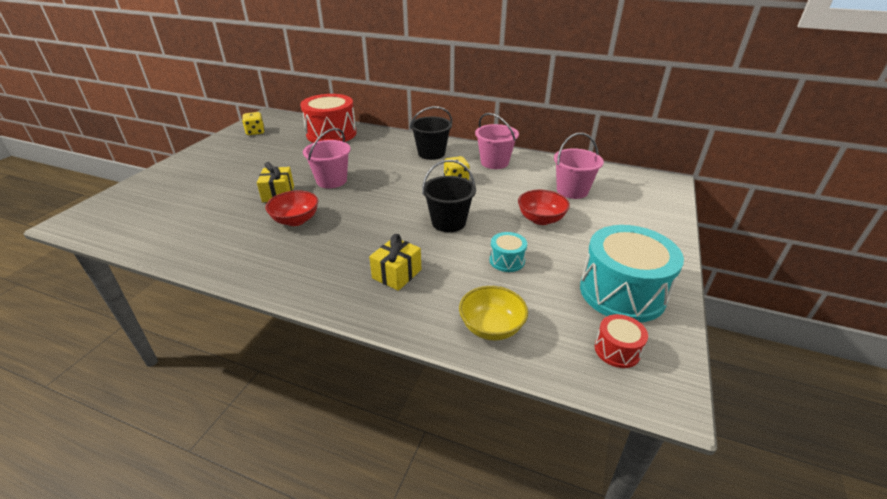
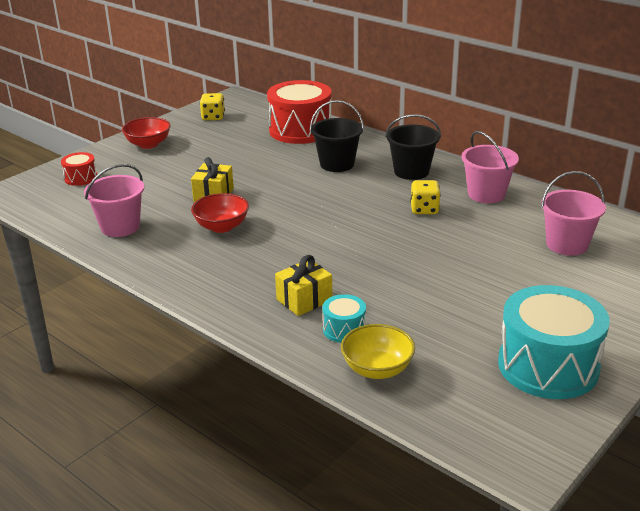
camera: 20 degrees right, 5 degrees down
(331, 181) = (277, 188): pink bucket -> pink bucket (120, 227)
(448, 222) = (389, 256): black bucket -> black bucket (337, 164)
(507, 260) = (433, 309): turquoise drum -> turquoise drum (344, 329)
(541, 219) = (503, 271): red bowl -> red bowl (148, 144)
(617, 350) = (500, 417): red drum -> red drum (81, 178)

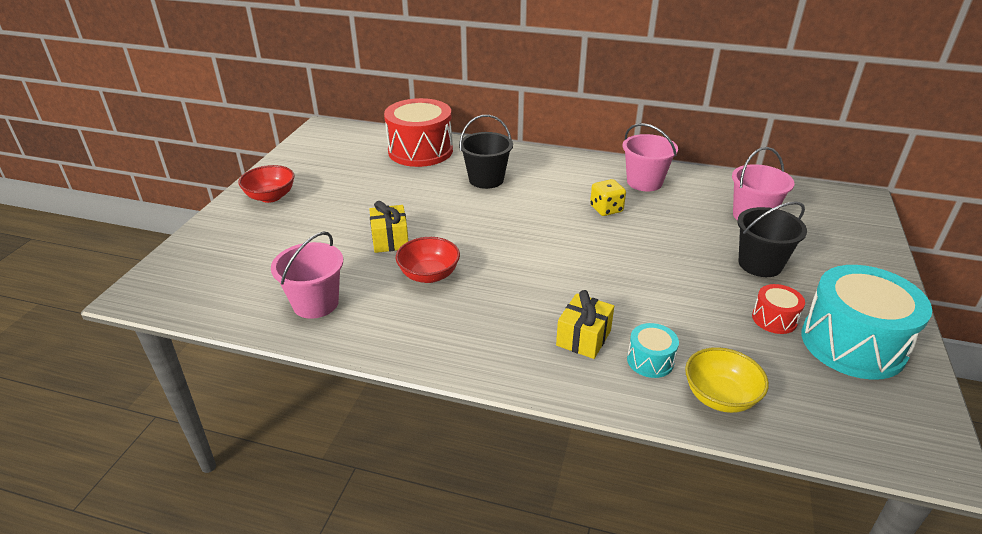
camera: 25 degrees left, 5 degrees up
(81, 178) = (220, 253): red drum -> red drum (774, 319)
(213, 117) = (319, 153): yellow dice -> none
(411, 171) = (561, 173): black bucket -> black bucket (760, 264)

